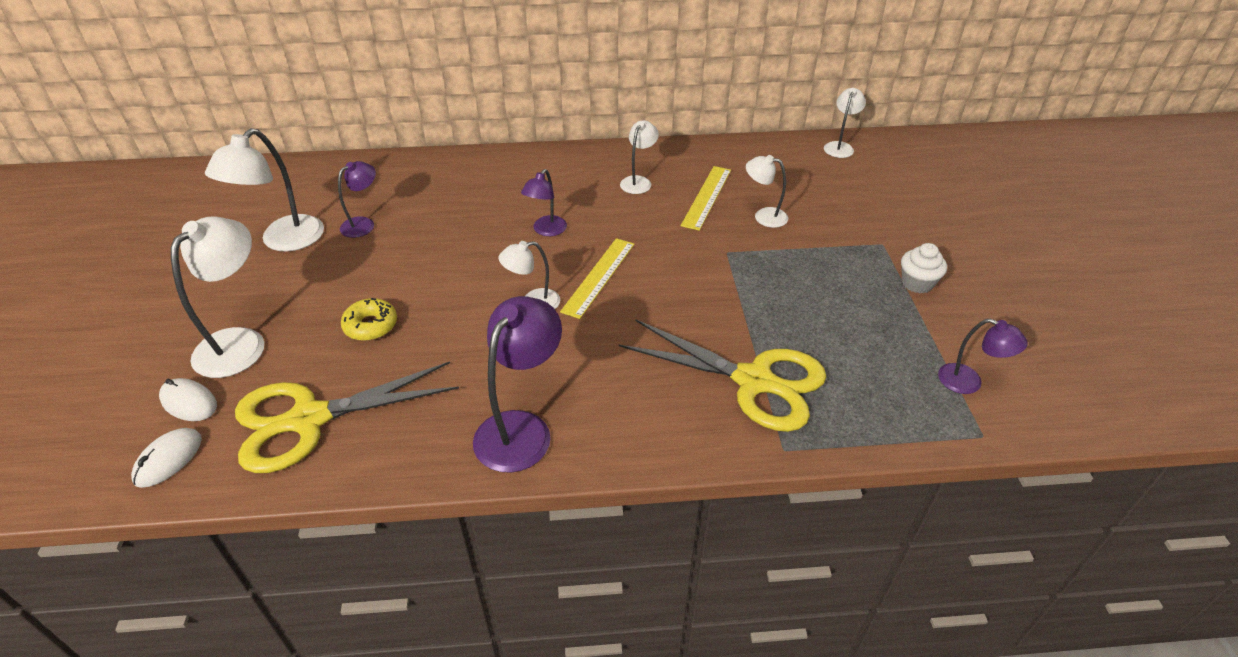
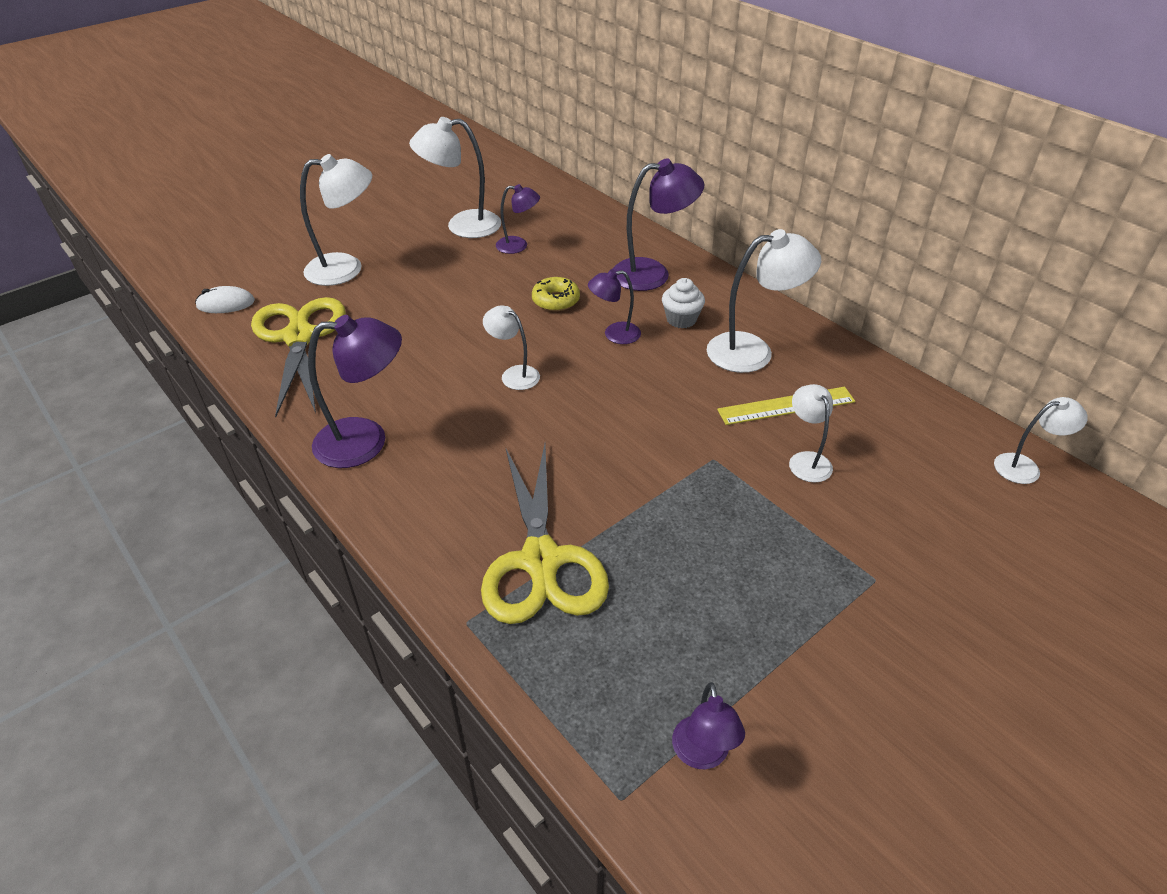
camera: 55 degrees right, 0 degrees up
(189, 402) = (277, 282): white mouse -> none
(309, 419) = (299, 337): yellow scissors -> yellow scissors turned 45 degrees clockwise
(371, 325) = (412, 311): yellow donut -> yellow donut (556, 300)
(497, 178) = (652, 274): none -> purple lamp
(598, 277) = (586, 394): yellow ruler -> none
(638, 181) = (753, 351): white lamp -> white lamp, size x1.73
(917, 283) = (837, 640): white cupcake -> white cupcake (681, 319)

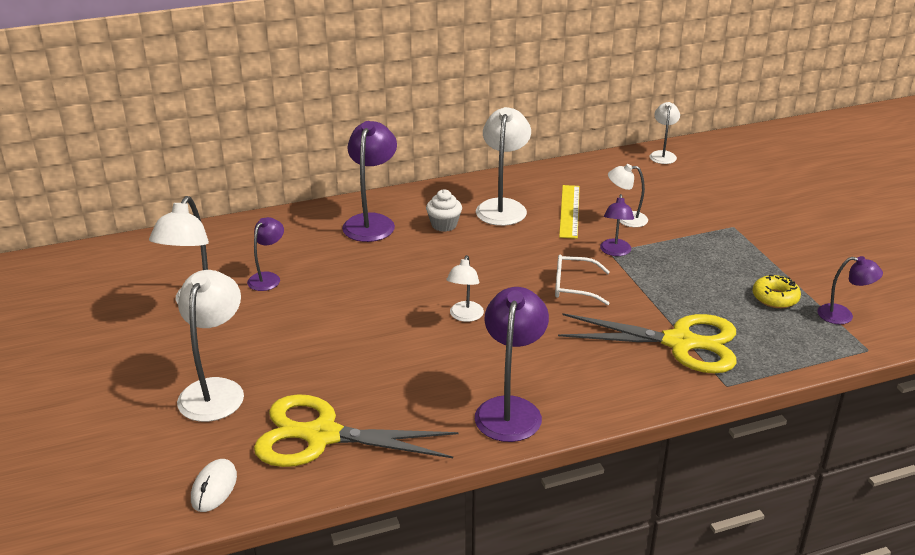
camera: 70 degrees left, 10 degrees down
(514, 374) = (465, 316): white lamp -> white lamp turned 45 degrees counterclockwise
(556, 300) = (374, 276): yellow donut -> yellow donut (775, 298)
(614, 334) = (443, 258): purple lamp -> purple lamp (615, 252)
(615, 443) = (574, 287): none -> white glasses

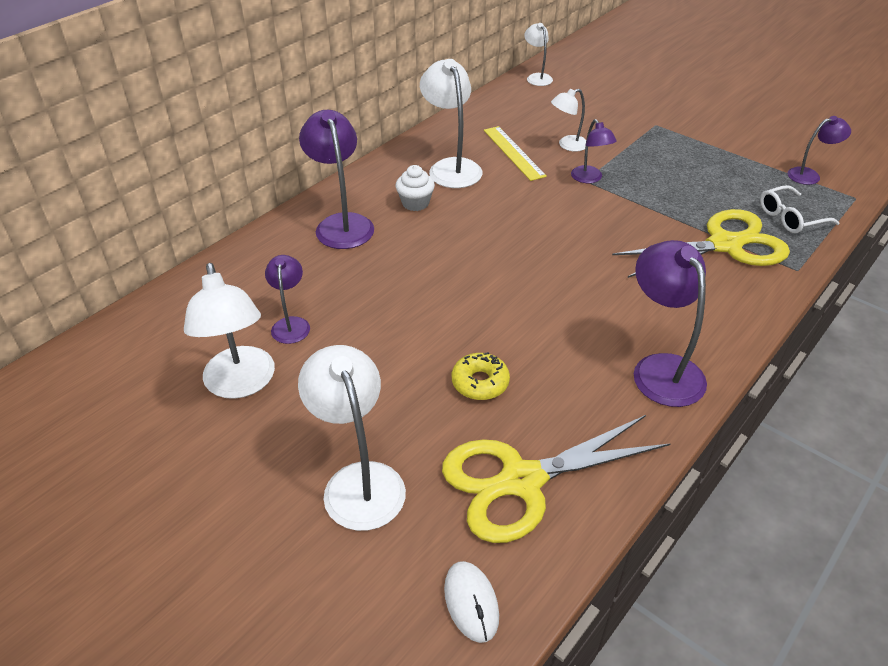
camera: 30 degrees left, 10 degrees up
(465, 316) = (527, 290): white lamp -> none
(574, 287) = (590, 224): white glasses -> white glasses (790, 217)
(775, 298) = (749, 177): yellow donut -> yellow donut (480, 382)

